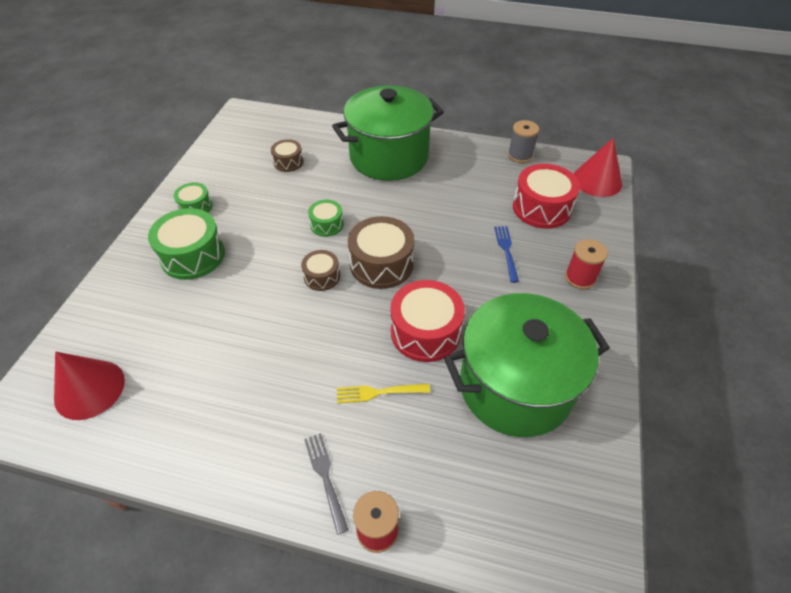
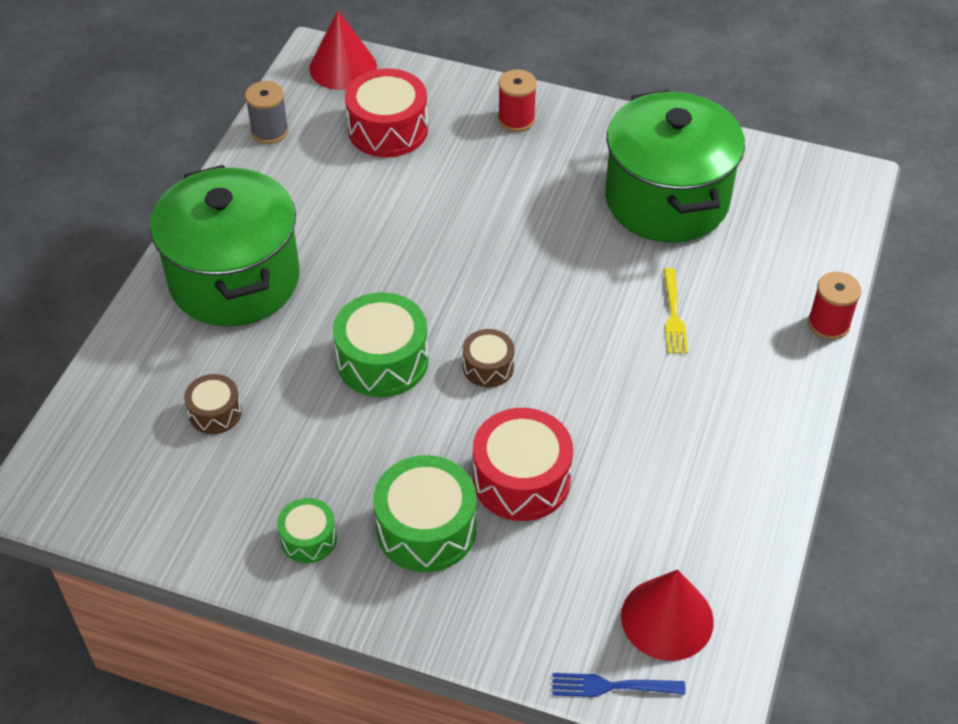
camera: 85 degrees left, 0 degrees up
(325, 477) = (777, 364): grey fork -> none
(327, 224) = (382, 360): green drum -> green drum, size x1.79
(381, 264) = (472, 301): brown drum -> none
(425, 332) = (589, 266): red drum -> red drum (521, 479)
(506, 251) = (463, 176): blue fork -> blue fork (612, 686)

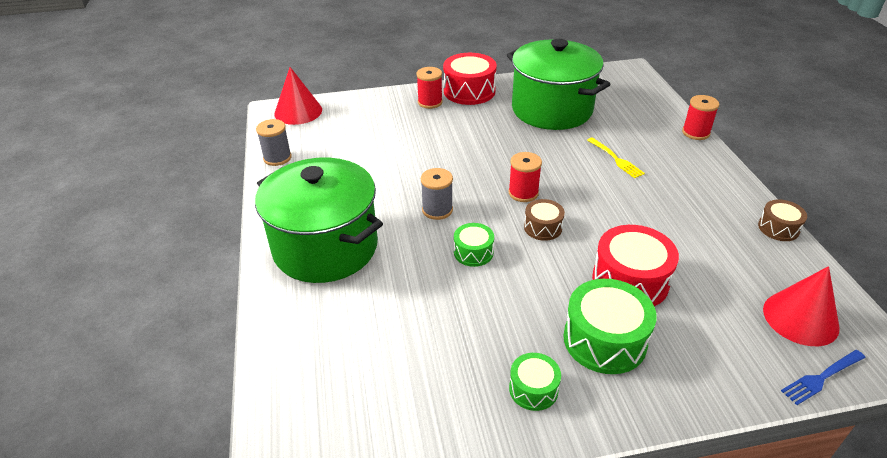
camera: 30 degrees left, 10 degrees down
(215, 412) = (385, 337): brown drum -> brown drum (778, 228)
(382, 360) = (473, 252): green drum -> green drum, size x0.56
(388, 129) = (356, 131): red drum -> red drum (469, 91)
(390, 287) = (437, 210): none -> grey spool
(509, 310) = (523, 193): none -> red spool

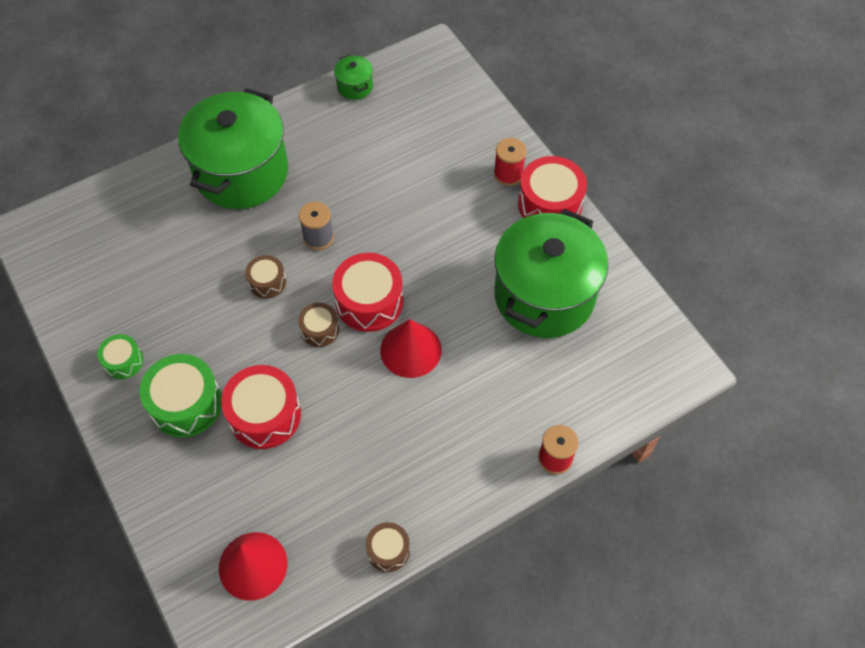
camera: 70 degrees right, 20 degrees up
(277, 158) = (355, 87): grey spool -> green pot
(298, 111) = (440, 69): red cone -> red cone (410, 350)
(473, 252) = (267, 282): green drum -> brown drum
(523, 193) = (369, 301): red spool -> red drum
(616, 159) = (463, 377): yellow fork -> none
(821, 377) = (182, 579): blue fork -> none

